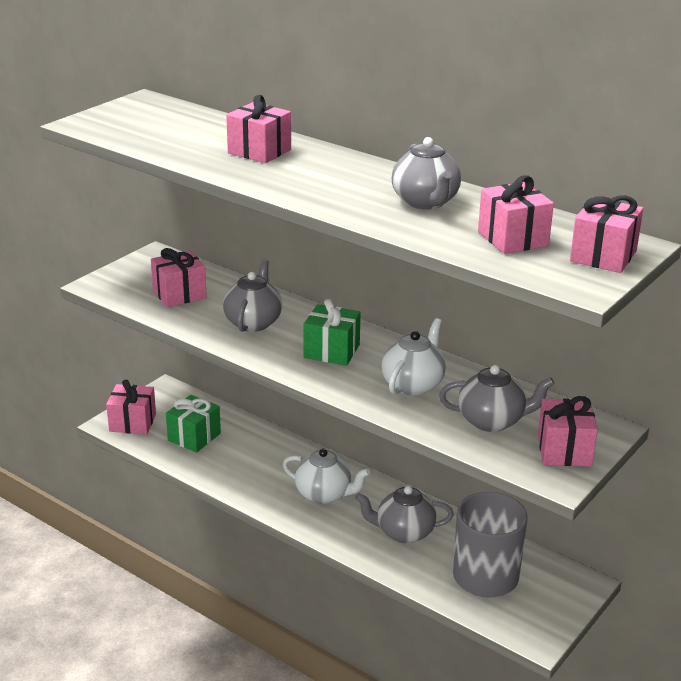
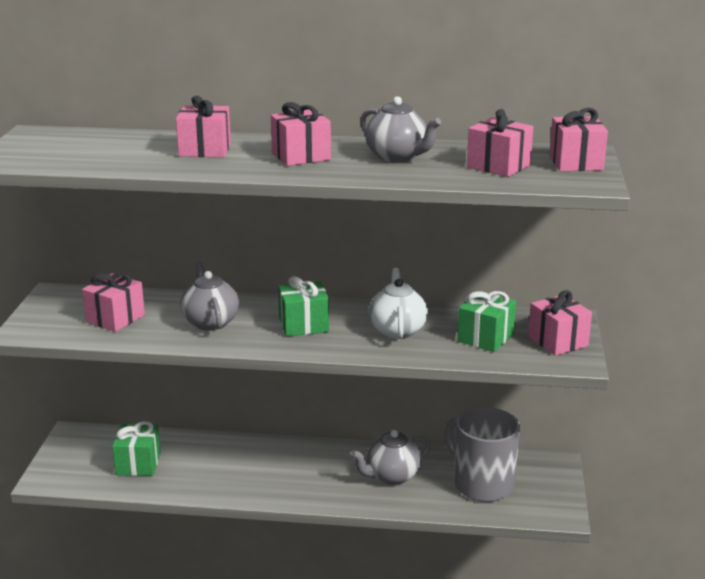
camera: 30 degrees left, 5 degrees down
(132, 423) = (65, 471): pink gift -> pink gift (301, 156)
(324, 494) = (300, 470): white teapot -> none
(492, 421) = (485, 338): grey teapot -> green gift

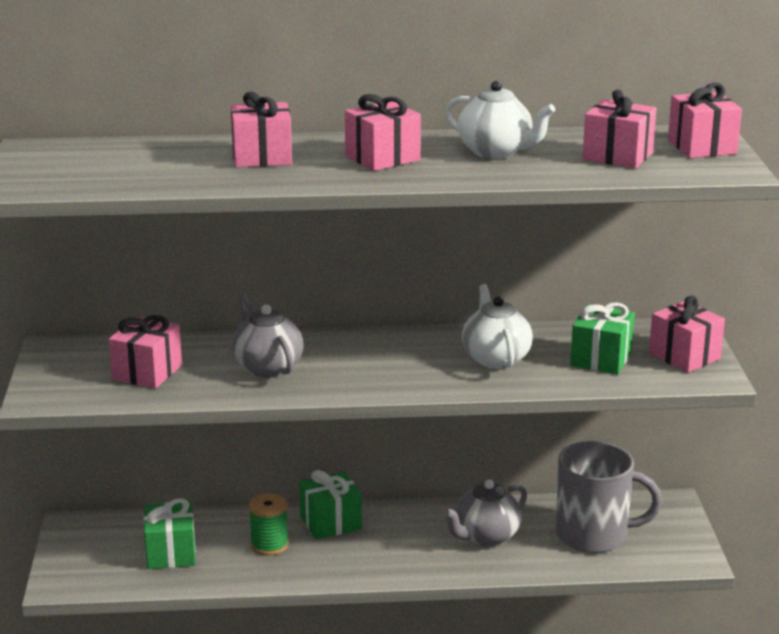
camera: 10 degrees left, 0 degrees up
(216, 465) = (269, 545): none -> green spool
(303, 325) = (382, 361): green gift -> green gift (330, 523)
(397, 157) = (496, 152): grey teapot -> white teapot
(482, 484) = (594, 535): grey mug -> grey mug turned 150 degrees clockwise

